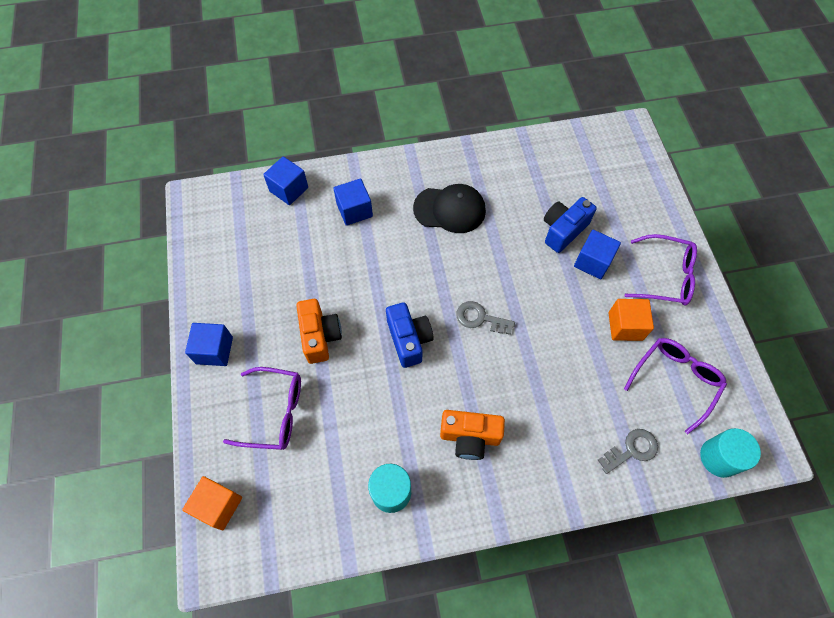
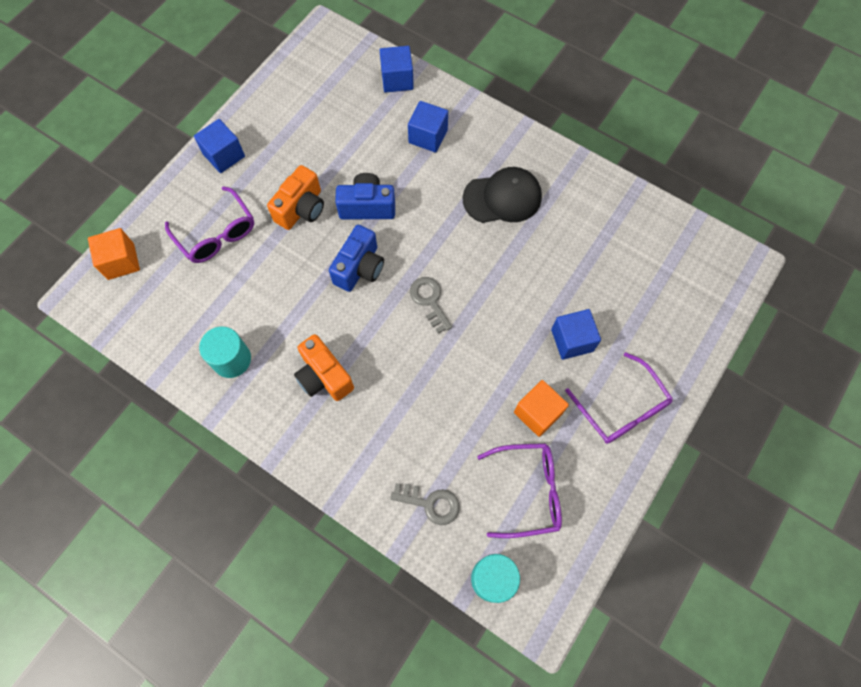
camera: 45 degrees right, 5 degrees up
(450, 209) = (502, 198): black cap -> black cap turned 60 degrees counterclockwise
(563, 230) = (577, 294): blue camera -> blue camera (367, 206)

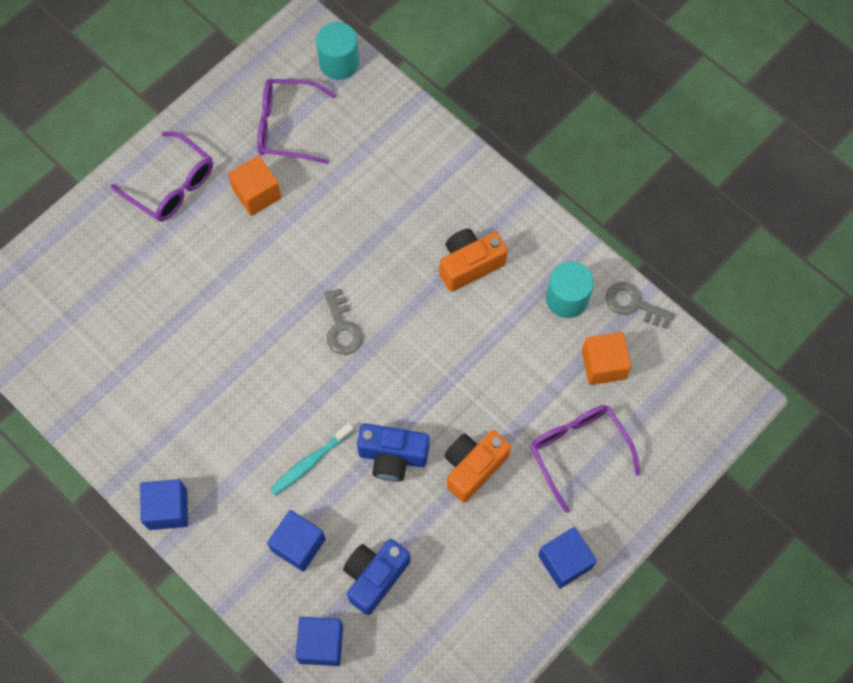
camera: 170 degrees left, 0 degrees up
(121, 261) = (692, 434): orange cube -> orange cube (603, 364)
(324, 376) = (469, 265): orange camera -> orange camera turned 90 degrees counterclockwise
(359, 268) = (414, 379): blue camera -> blue camera (375, 577)
(430, 503) = (382, 131): grey key -> grey key (633, 304)
(432, 193) = (310, 462): none -> turquoise toothbrush
(502, 198) = (227, 440): black cap -> none
(572, 340) = (199, 259): blue cube -> blue cube (167, 509)
(621, 407) = (171, 185): purple glasses -> purple glasses turned 150 degrees clockwise

